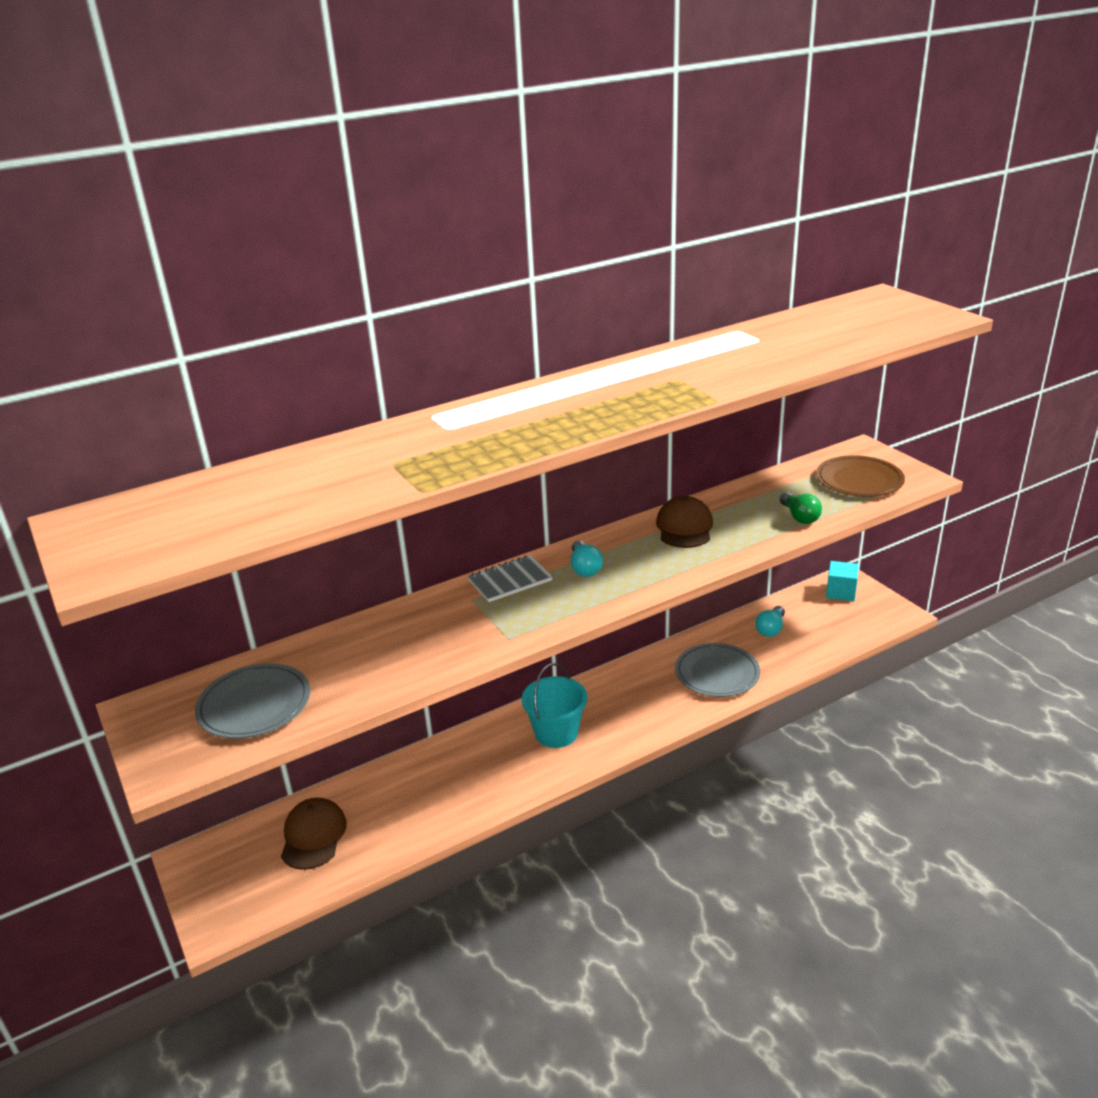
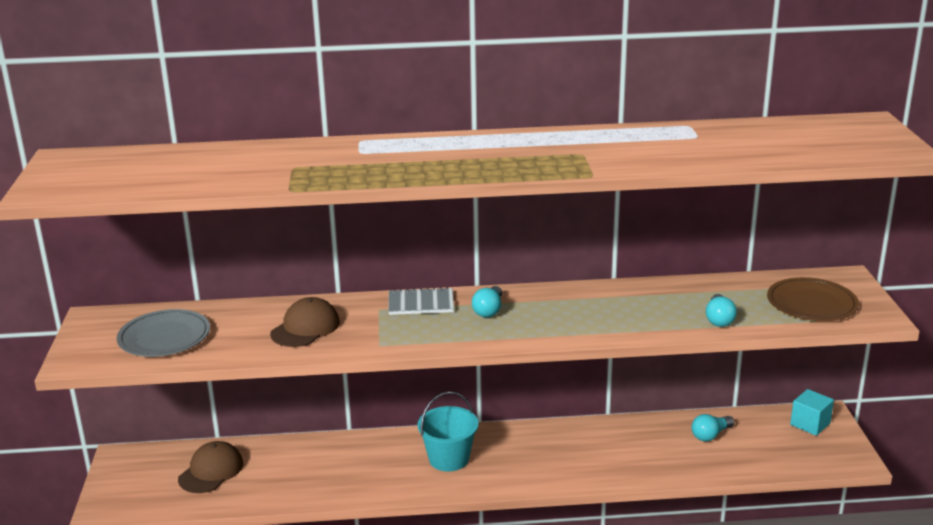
camera: 25 degrees right, 5 degrees down
(684, 527) = (605, 301): brown cap -> brown cap (305, 328)
(717, 673) = (627, 456): grey plate -> none
(799, 517) = (719, 319): green light bulb -> turquoise light bulb

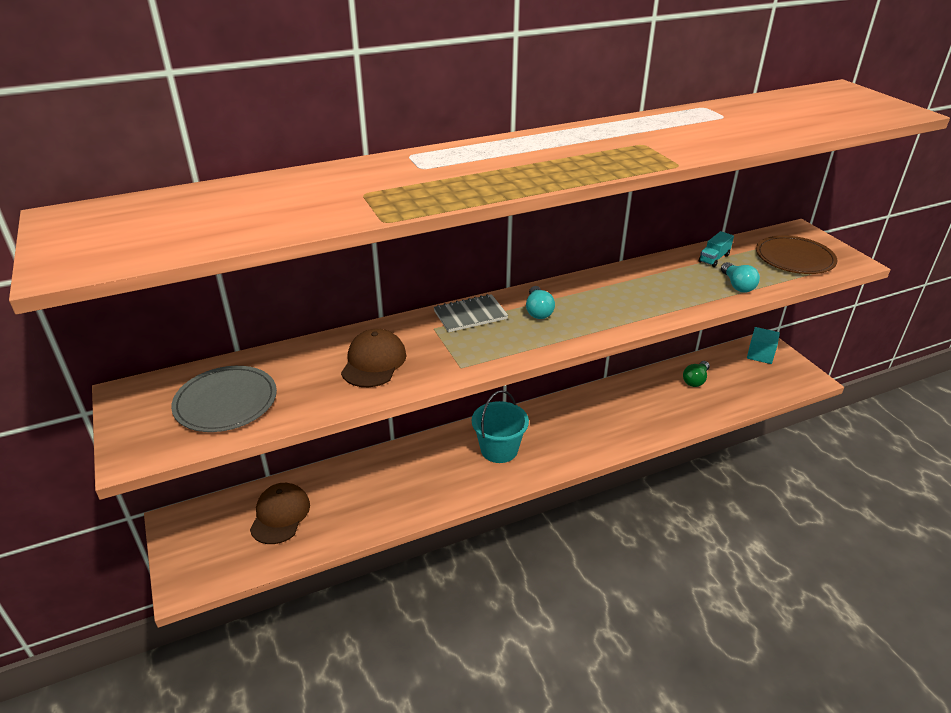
camera: 20 degrees left, 10 degrees up
(710, 435) = (695, 380): turquoise light bulb -> green light bulb
(717, 290) = (714, 258): none -> turquoise truck

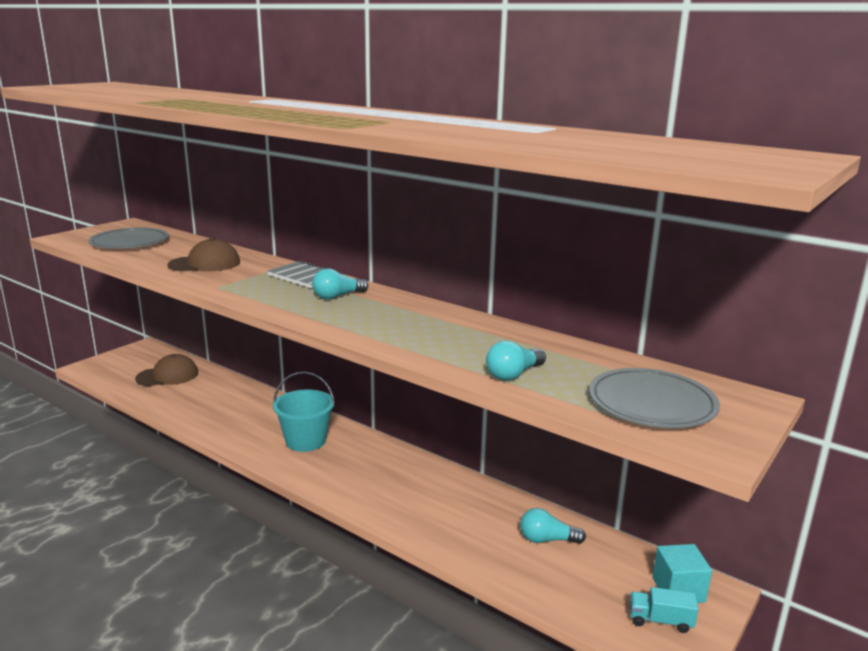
camera: 60 degrees right, 15 degrees down
(695, 380) = (547, 540): green light bulb -> turquoise light bulb
(714, 258) = (567, 355): turquoise truck -> turquoise truck (660, 621)
(794, 258) = (651, 403): brown plate -> grey plate

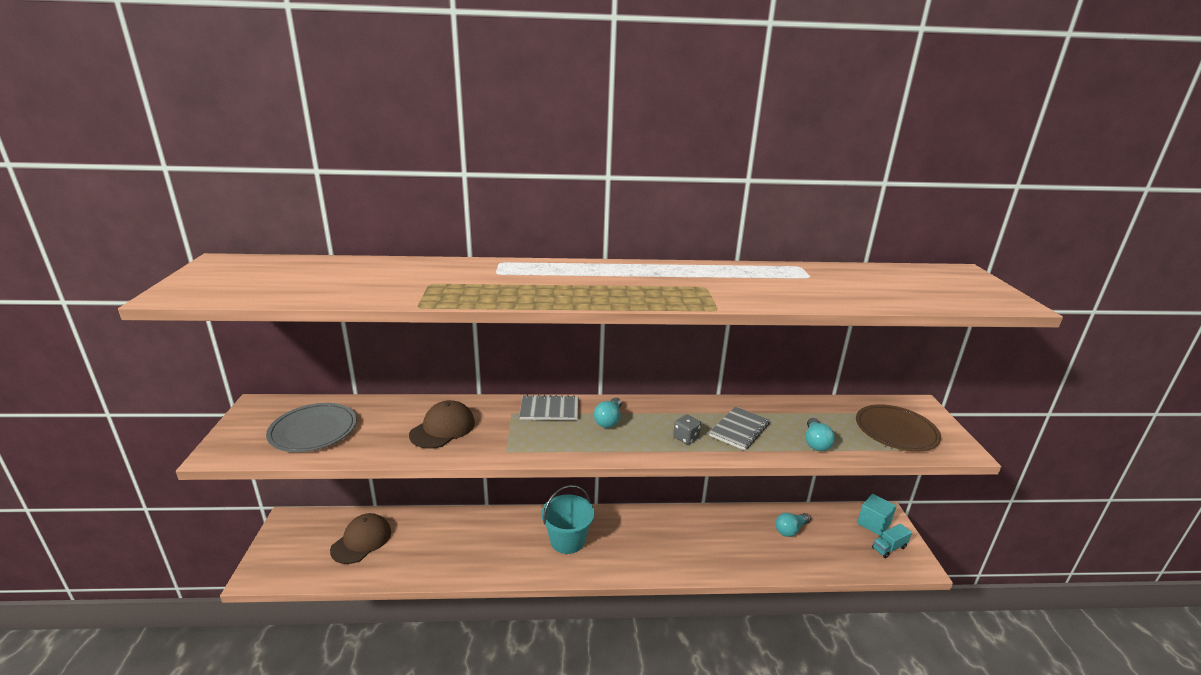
camera: 40 degrees left, 5 degrees up
(379, 327) = (686, 438): none -> grey dice
(448, 339) = (739, 430): none -> grey notebook
(651, 403) = (896, 431): grey plate -> brown plate

